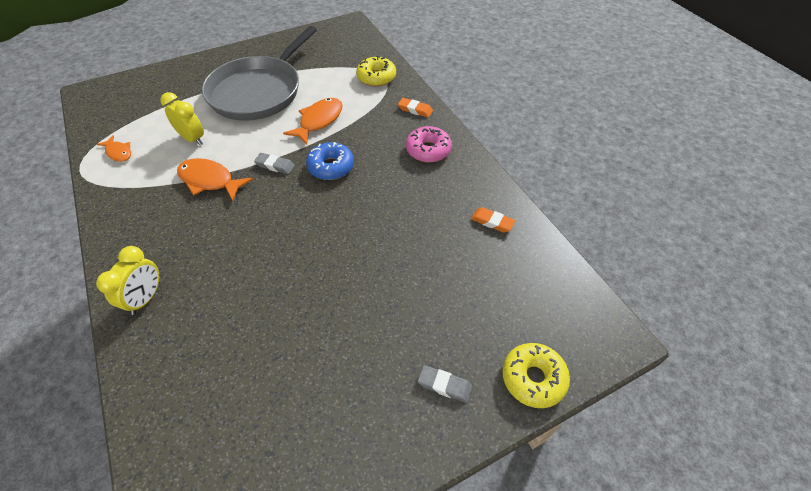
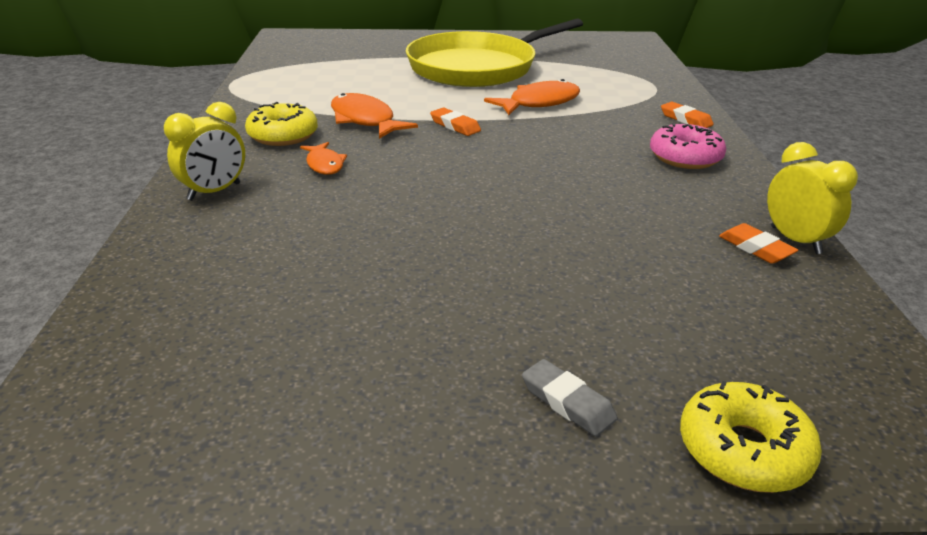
camera: 25 degrees right, 20 degrees down
(119, 152) = (281, 80): orange fish -> orange fish (324, 164)
(192, 139) = (370, 86): yellow clock -> yellow clock (795, 240)
(258, 91) = (477, 67): grey pan -> yellow pan
(275, 165) = (455, 126): grey eraser -> orange eraser
(331, 167) = (529, 142): blue donut -> none
(376, 77) = (644, 84): yellow donut -> yellow donut (283, 135)

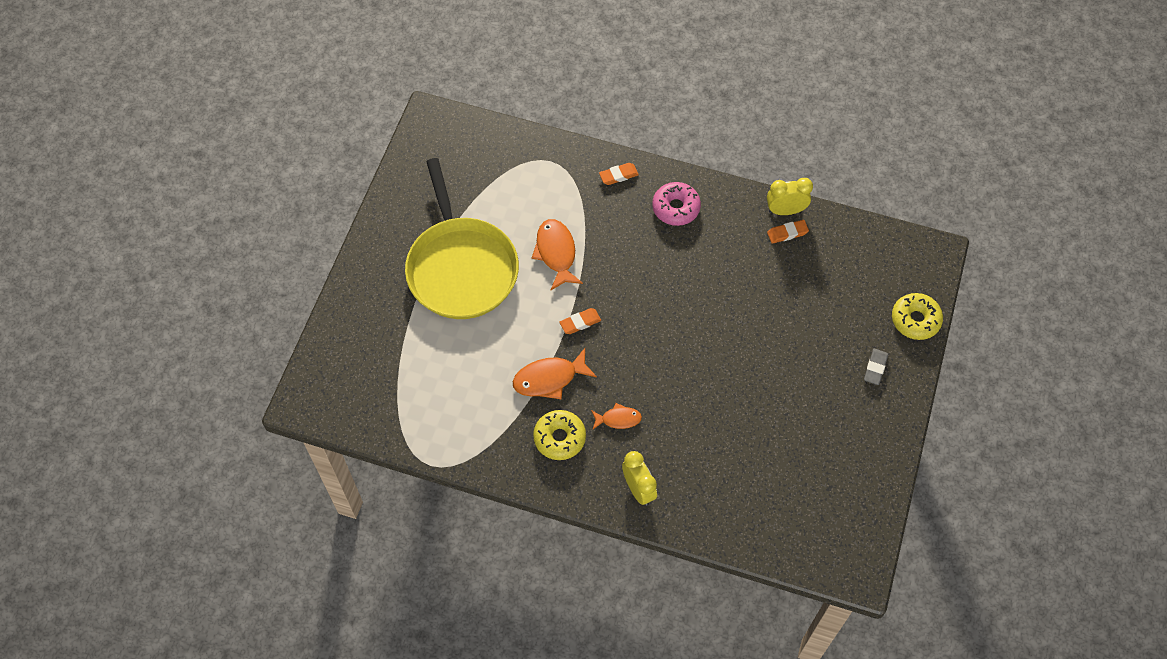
camera: 70 degrees left, 30 degrees up
(567, 402) = (875, 368): grey eraser -> grey eraser turned 45 degrees counterclockwise

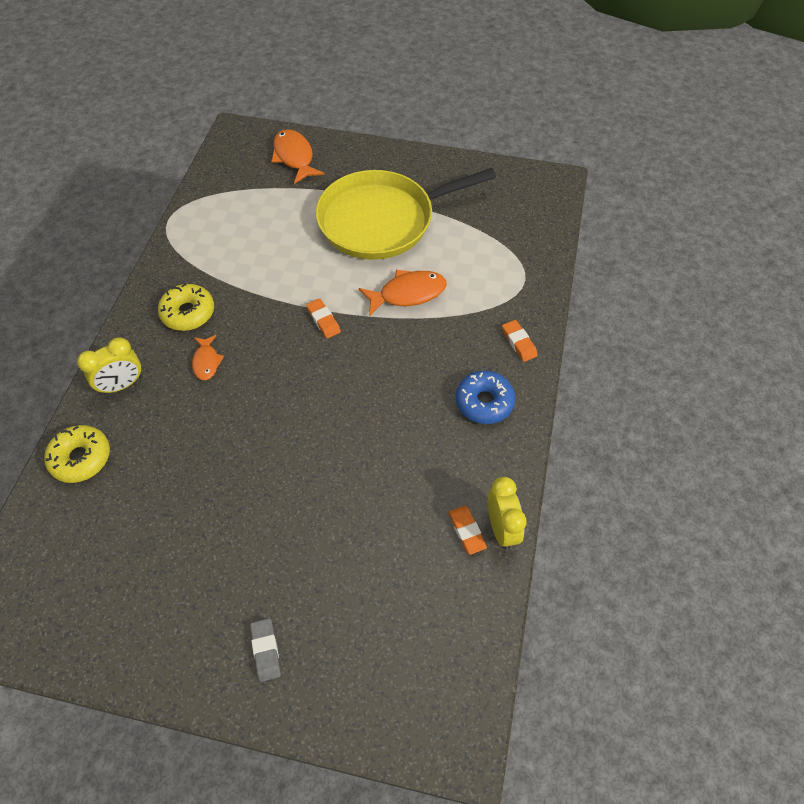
camera: 85 degrees right, 5 degrees down
(549, 379) = (256, 299): orange fish -> orange fish (294, 157)
(676, 208) = (484, 402): pink donut -> blue donut
(875, 368) = (266, 650): grey eraser -> grey eraser turned 60 degrees clockwise
(915, 320) = (343, 711): yellow donut -> yellow donut (81, 458)

